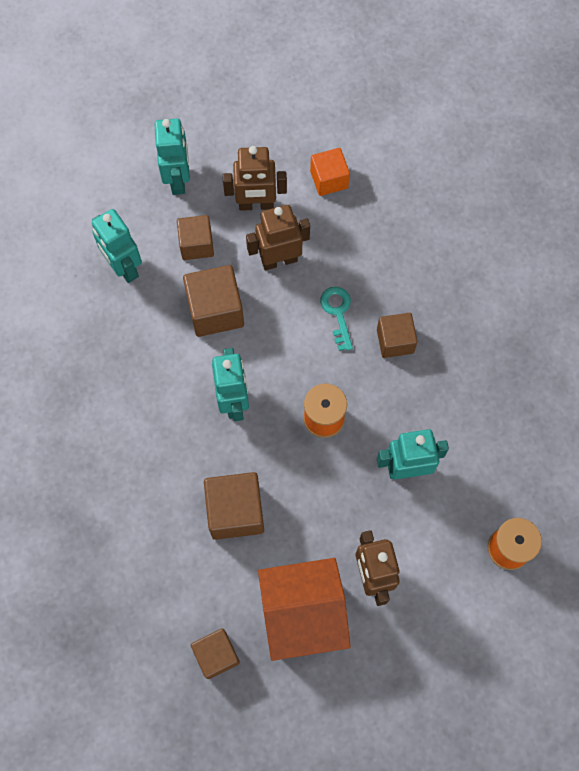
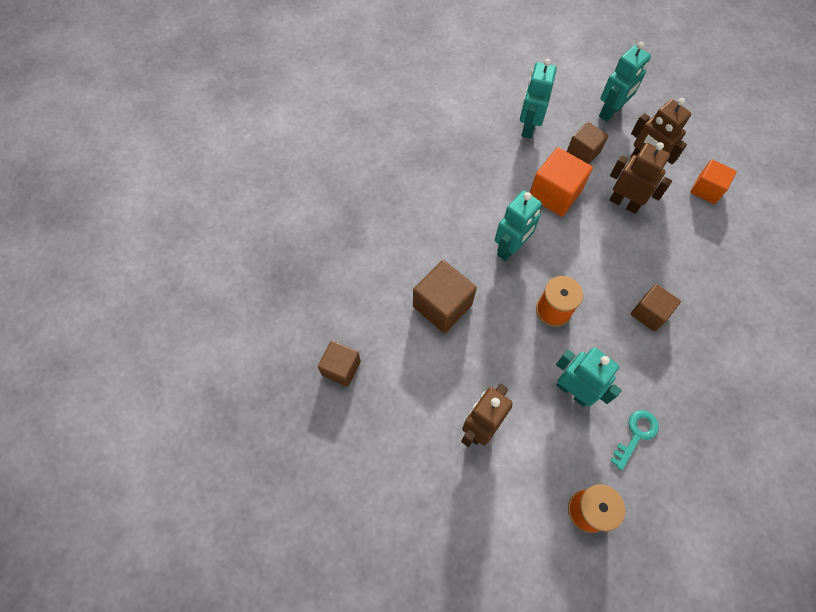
camera: 50 degrees right, 5 degrees down
(215, 310) = (555, 194): brown cube -> orange cube
(303, 614) = (414, 401): orange house -> none
(337, 313) = (629, 263): turquoise key -> turquoise key (636, 435)

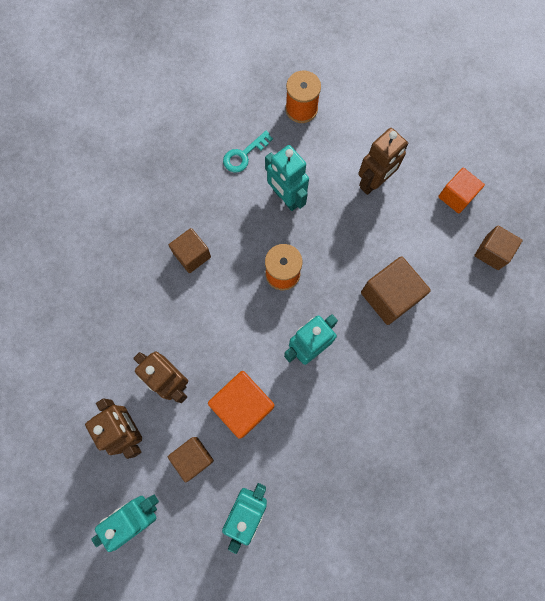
camera: 170 degrees left, 10 degrees up
(706, 189) = (74, 381): orange cube -> orange cube (456, 196)

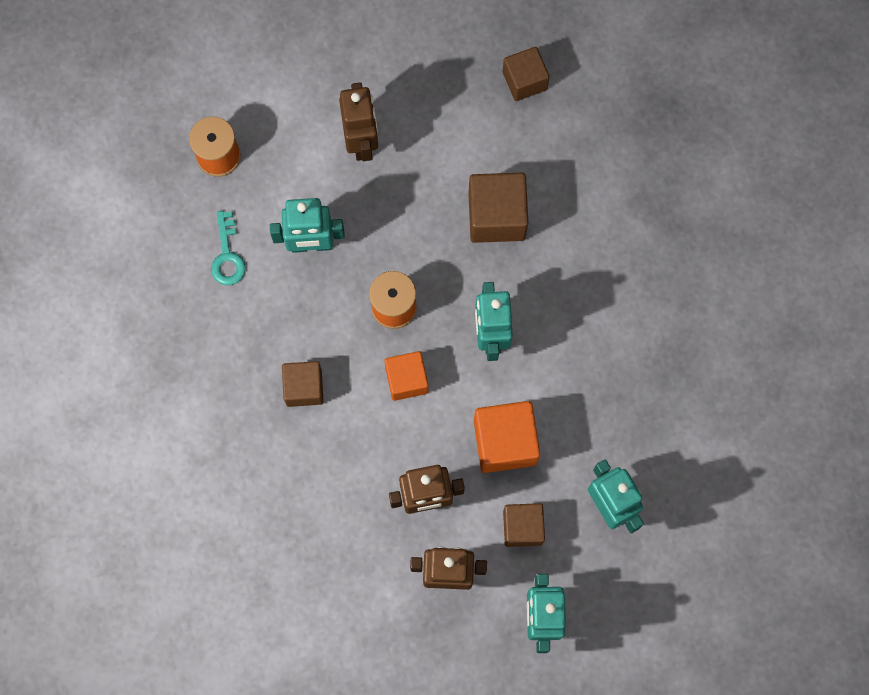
camera: 55 degrees left, 0 degrees up
(456, 196) = (439, 70): orange cube -> orange cube (406, 380)

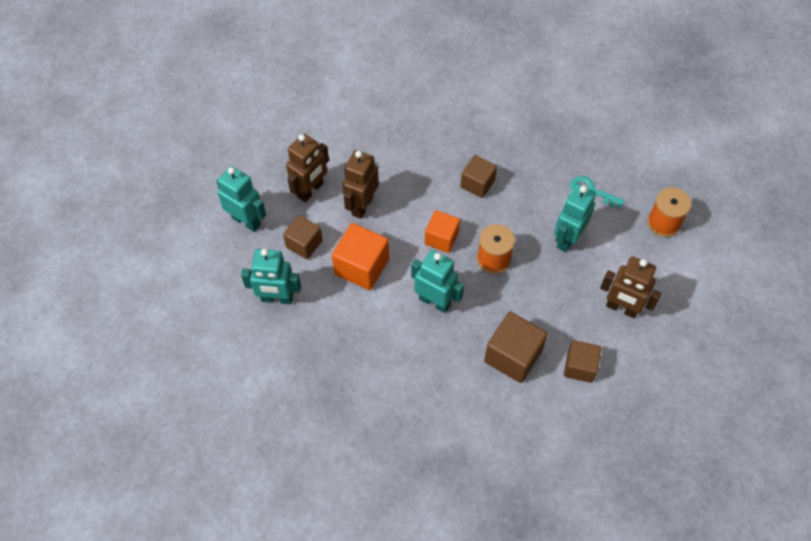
camera: 125 degrees right, 15 degrees down
(524, 81) = (603, 439): brown cube -> brown cube (579, 367)

